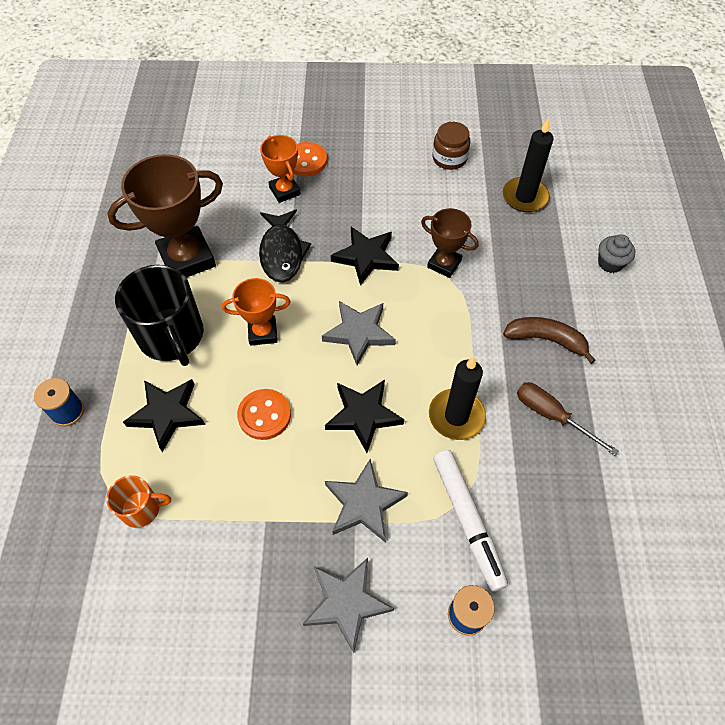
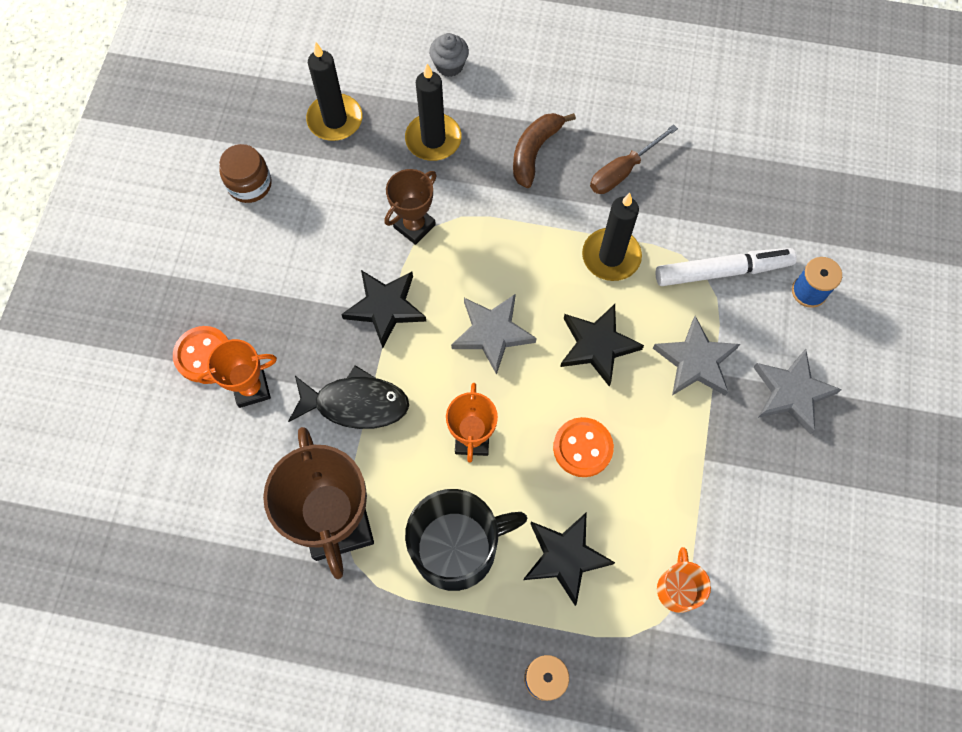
camera: 80 degrees left, 10 degrees up
(531, 263) = (433, 139): none -> black candle

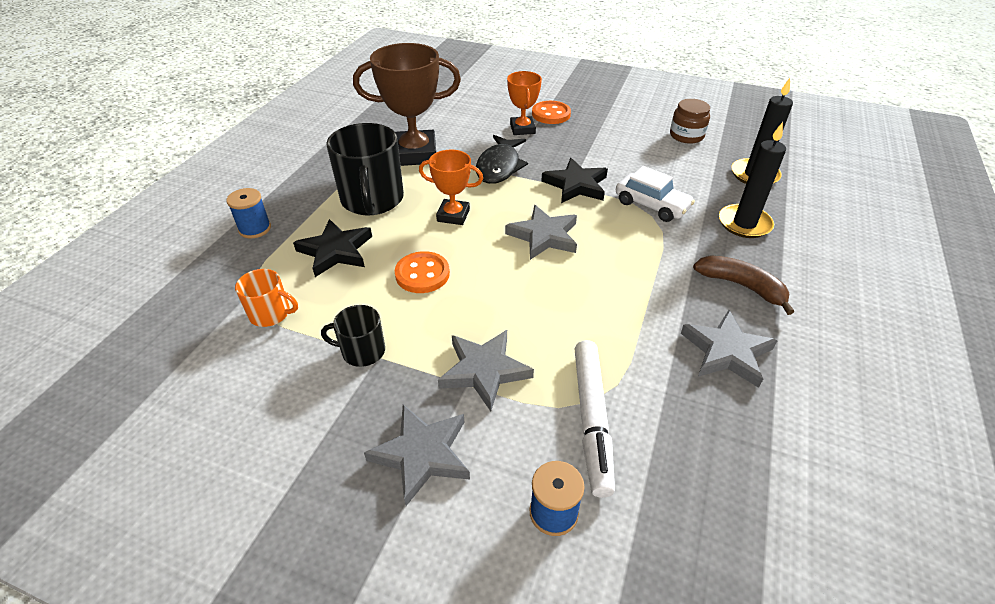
camera: 100 degrees right, 25 degrees down
(414, 226) = (651, 205): brown trophy -> white car
(449, 65) = (835, 242): grey cupcake -> none
(597, 345) = (518, 299): black star -> none
(611, 256) = (616, 324): black candle -> none
(623, 171) = (726, 352): brown screwdriver -> grey star
(702, 476) = (362, 351): none -> black mug

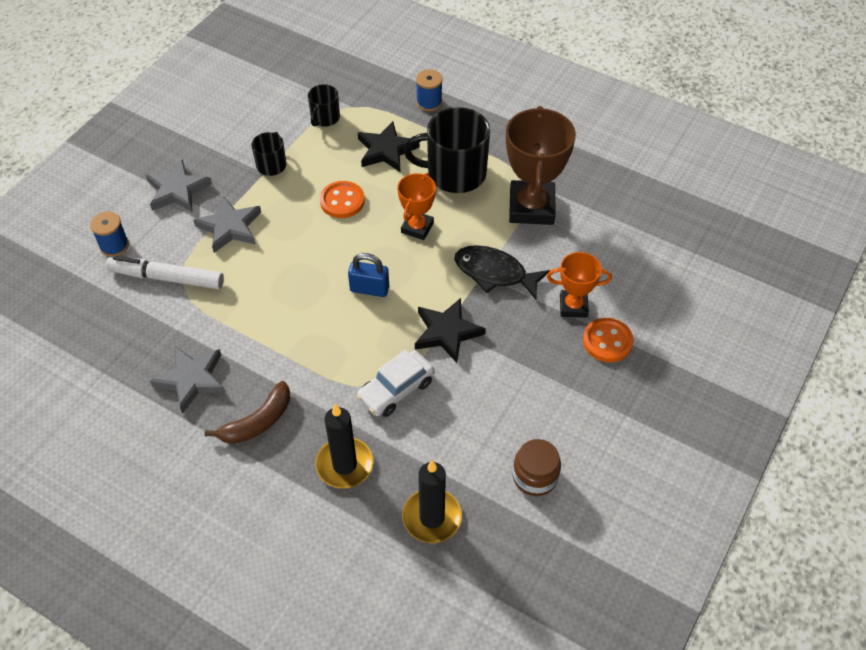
camera: 100 degrees right, 10 degrees up
(271, 313) = (325, 118): orange mug -> black mug
(544, 236) = (369, 289): grey star -> blue padlock

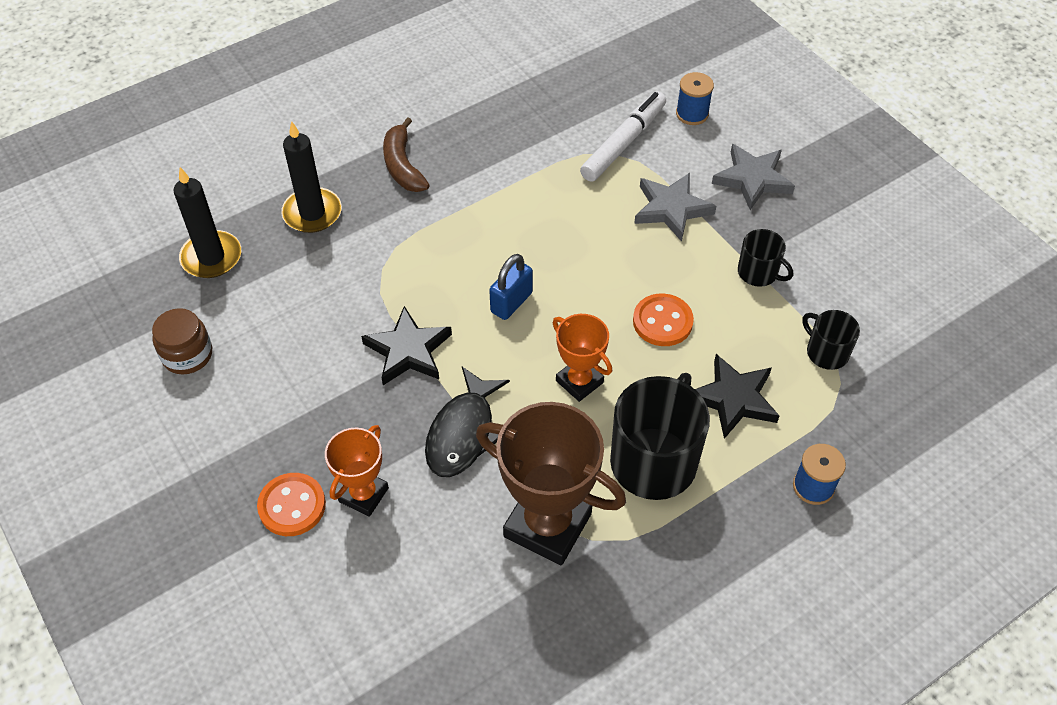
camera: 115 degrees right, 0 degrees up
(192, 379) = (482, 132): grey star -> none
(396, 390) = (366, 280): white car -> none
(494, 273) = (463, 433): black fish -> black fish turned 150 degrees clockwise

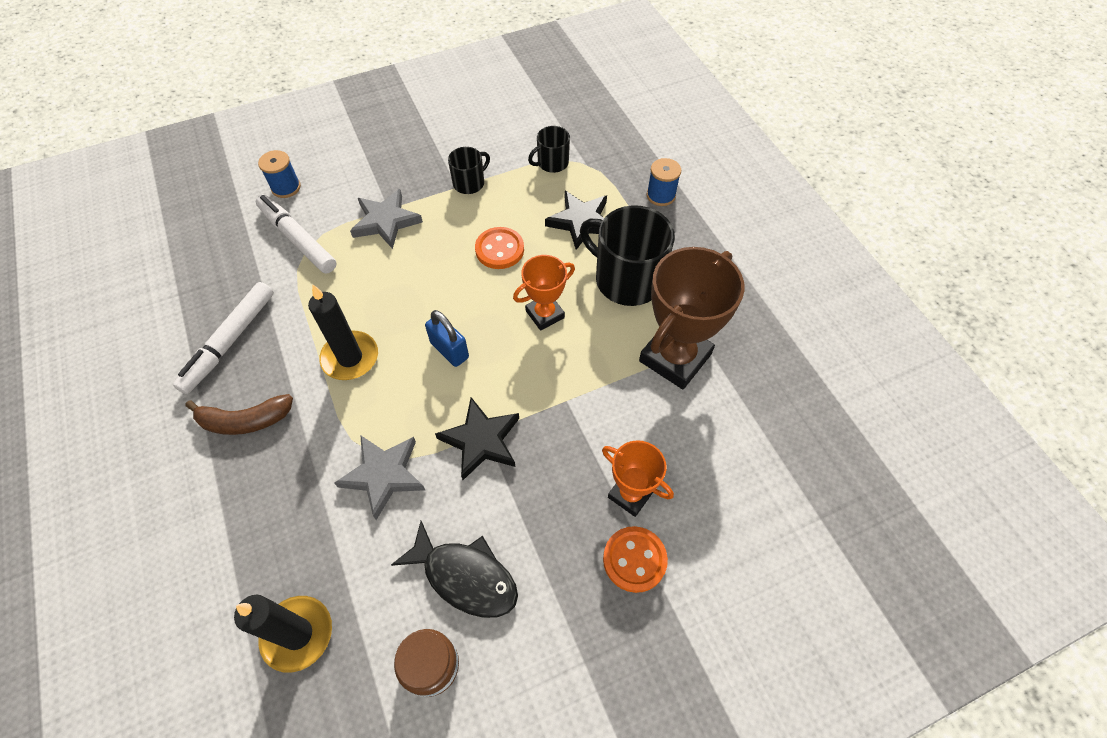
camera: 80 degrees left, 5 degrees up
(312, 213) = (274, 516): black candle -> black candle (350, 358)
(463, 433) = (579, 406): black fish -> black fish (465, 576)
(485, 130) = (230, 341): none -> white marker
(752, 179) = (375, 166): grey star -> grey star (383, 475)

